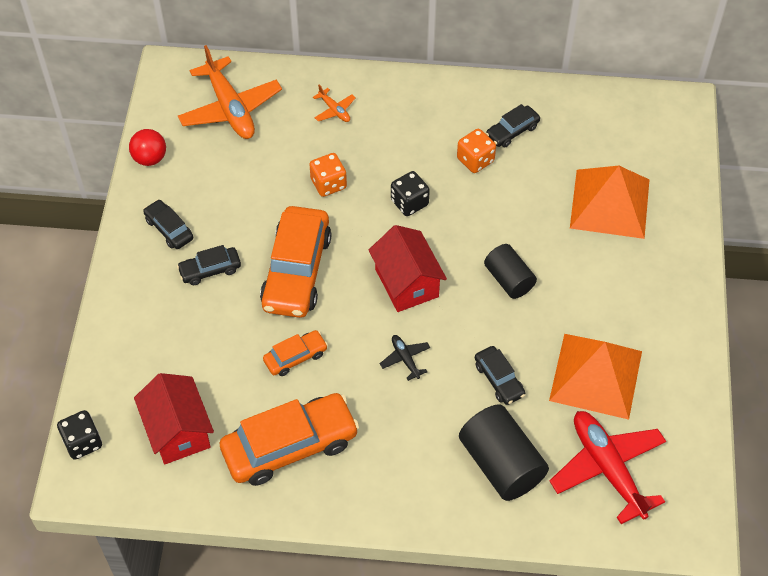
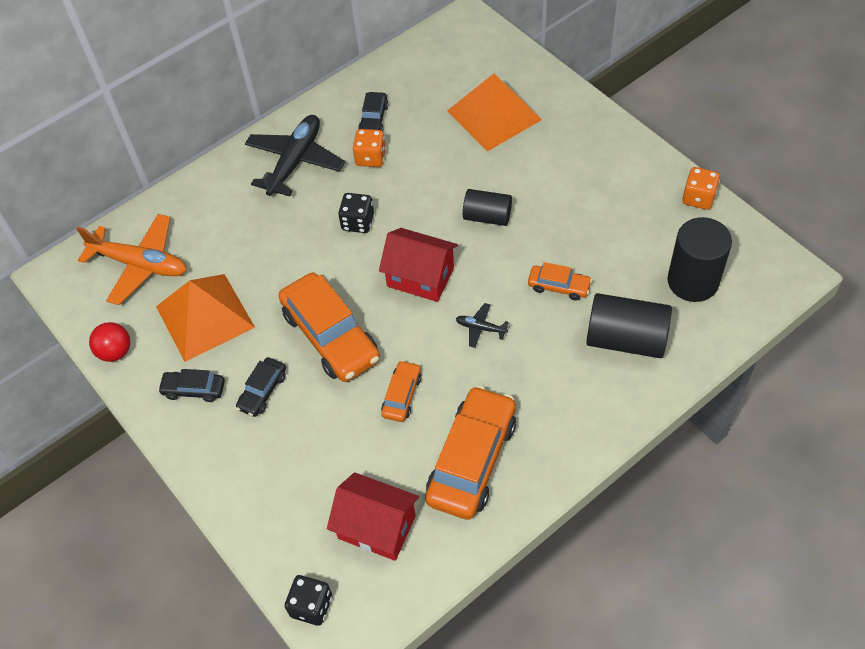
camera: 40 degrees left, 0 degrees up
(328, 184) = (282, 257): orange dice -> orange dice (698, 198)
(334, 110) = (226, 203): orange plane -> none
(417, 118) = (295, 161): none -> black plane
(499, 379) = (559, 286): black car -> orange car
(595, 375) = (615, 230): orange pyramid -> orange pyramid (204, 316)
(607, 468) = (693, 281): red plane -> black cylinder

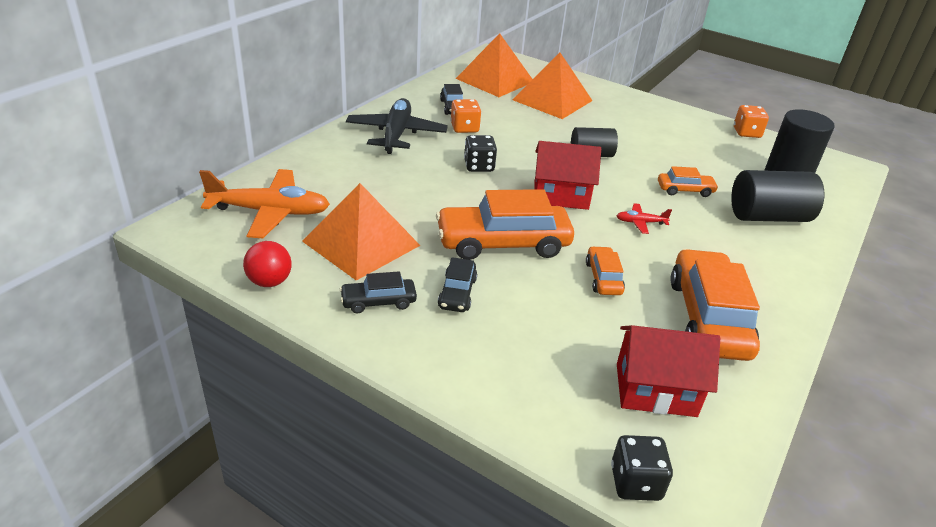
camera: 25 degrees left, 20 degrees down
(331, 336) = (503, 243): orange car -> orange car turned 135 degrees clockwise
(445, 71) = (495, 80): none -> orange pyramid
(481, 328) = (640, 222): black plane -> red plane

